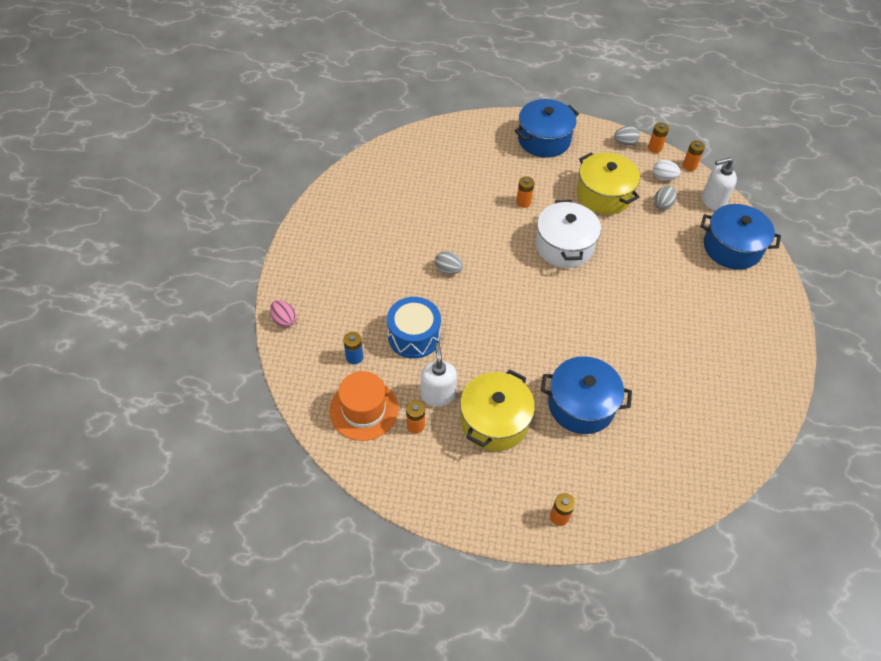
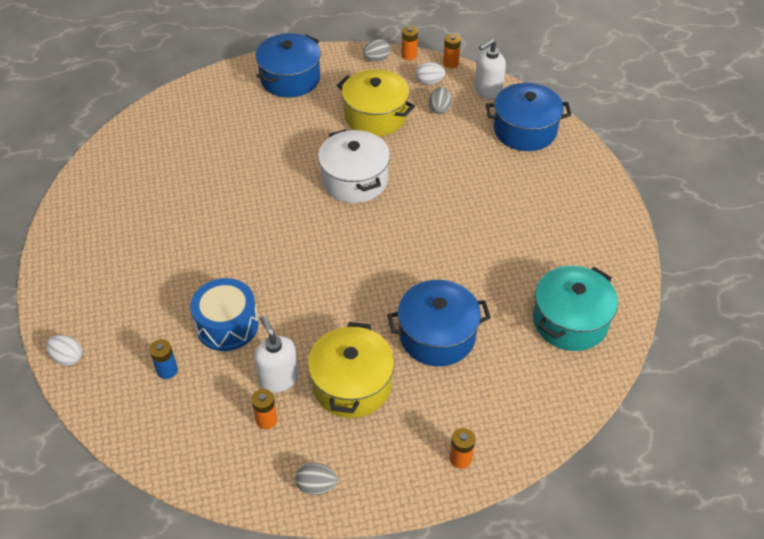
camera: 20 degrees left, 5 degrees down
(284, 320) = (67, 357): pink egg -> white egg
(364, 410) = (200, 424): orange hat -> none
(448, 270) = (238, 243): grey egg -> grey egg (316, 486)
(523, 202) = (293, 148): orange battery -> none
(702, 433) = (570, 321): none -> turquoise pot

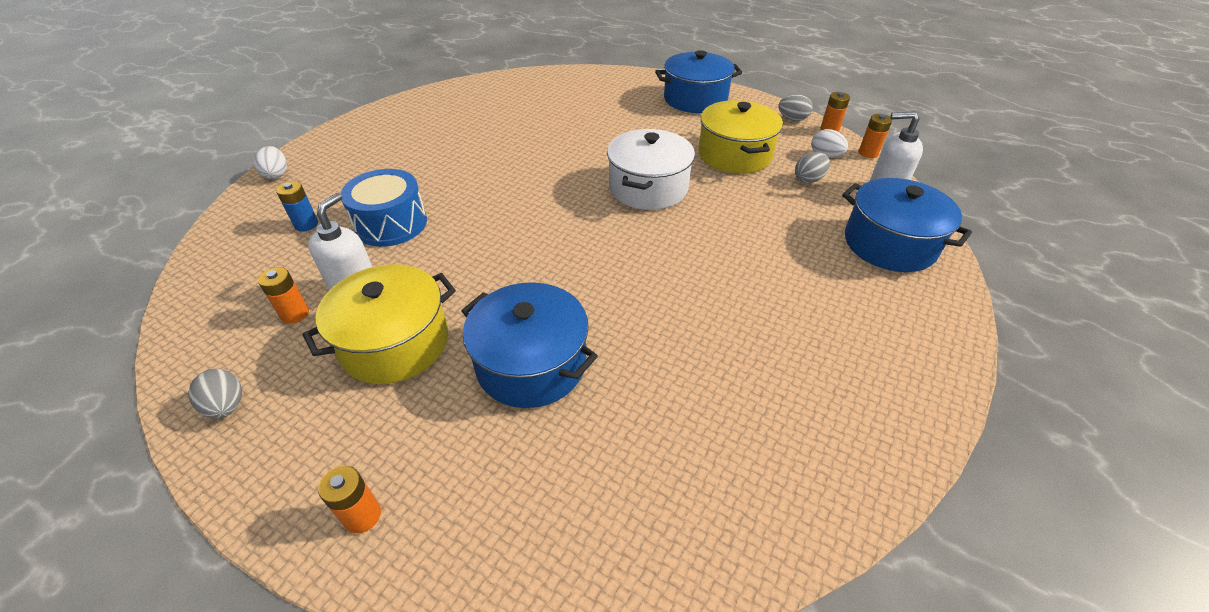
camera: 45 degrees right, 5 degrees down
(570, 321) = (701, 474): turquoise pot -> none

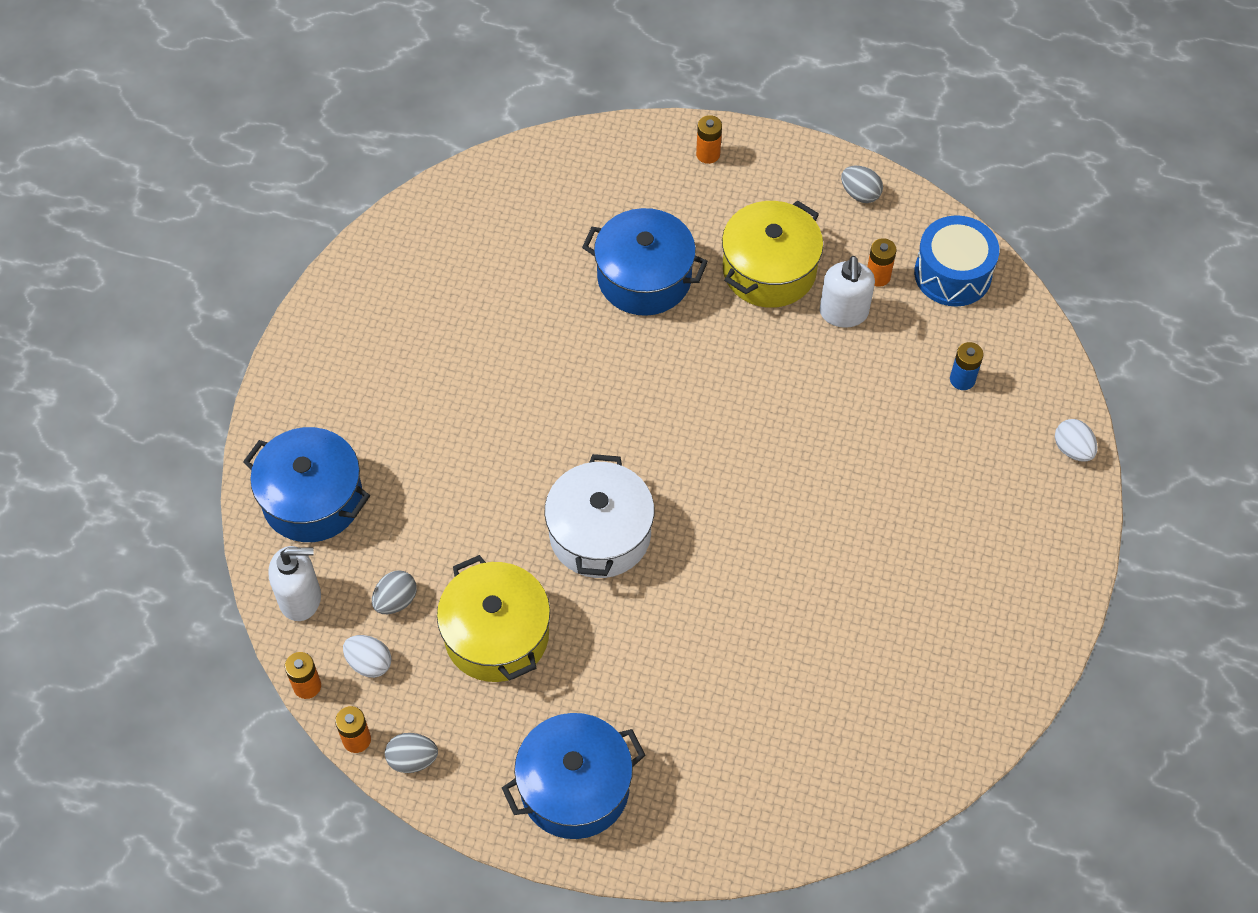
camera: 165 degrees right, 15 degrees up
(391, 224) = (871, 402): blue drum -> blue drum (952, 274)

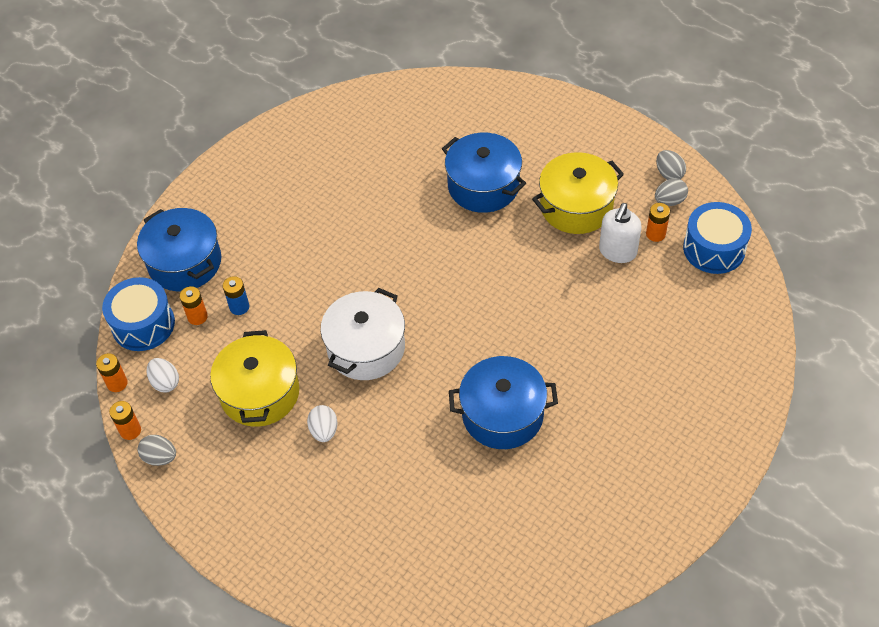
camera: 25 degrees right, 5 degrees down
(301, 598) = (143, 324): white soap dispenser -> blue drum
(396, 601) = (204, 347): grey egg -> grey egg (669, 201)
(574, 787) = (260, 517): blue pot -> blue pot (502, 414)
(708, 154) = (569, 117): orange battery -> orange battery (197, 317)
(962, 379) = (686, 325): blue battery -> blue battery (239, 307)
(1072, 449) = (750, 402): white egg -> white egg (324, 431)

